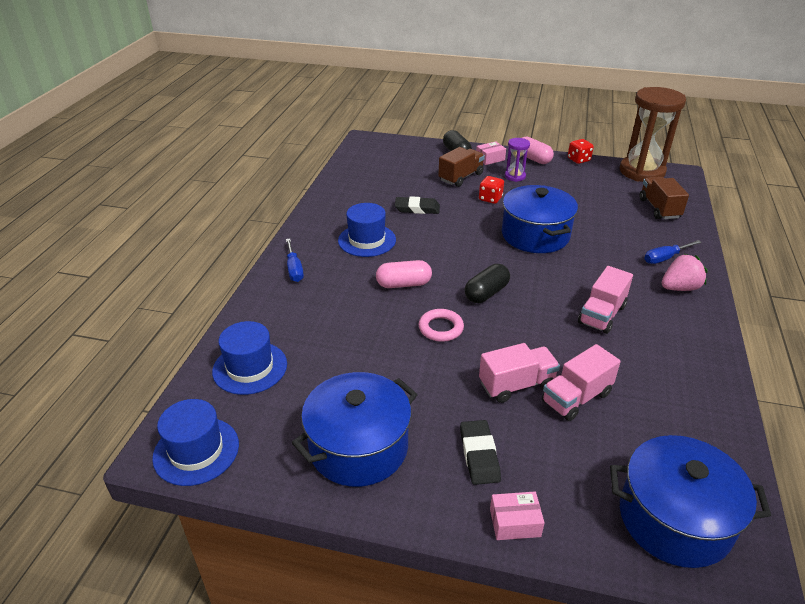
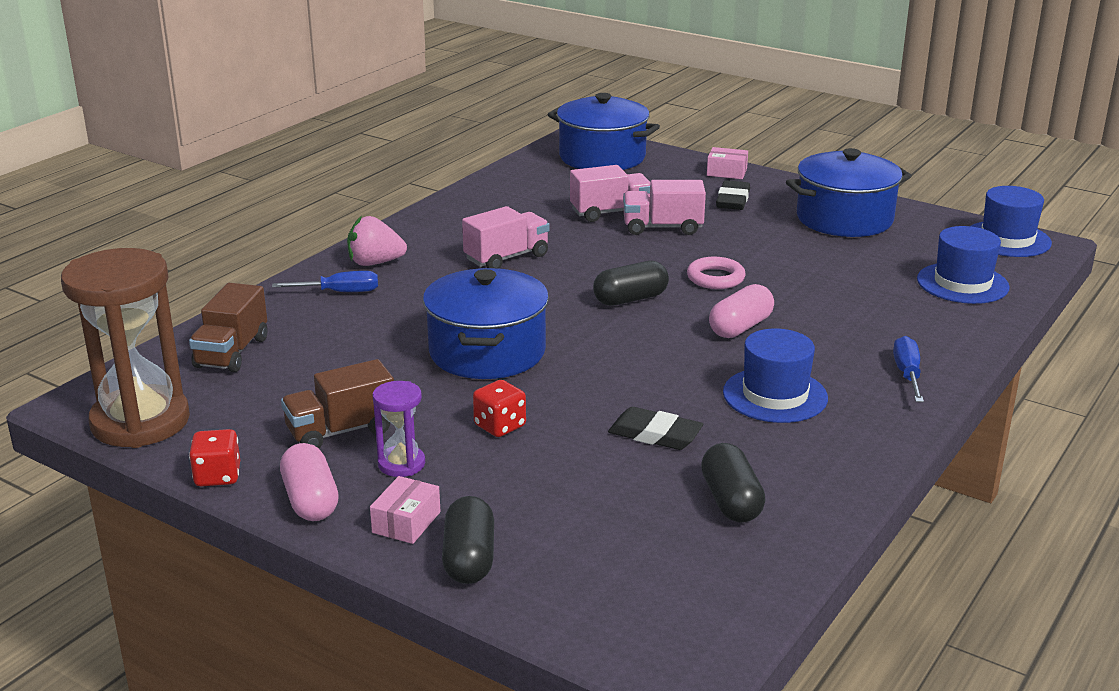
camera: 160 degrees left, 10 degrees down
(370, 187) = (731, 501): none -> black capsule
(403, 284) = (740, 327): pink capsule -> pink capsule turned 60 degrees counterclockwise
(461, 177) = (516, 486): brown truck -> brown truck (341, 431)
(490, 159) = (406, 522): pink box -> pink box turned 60 degrees counterclockwise

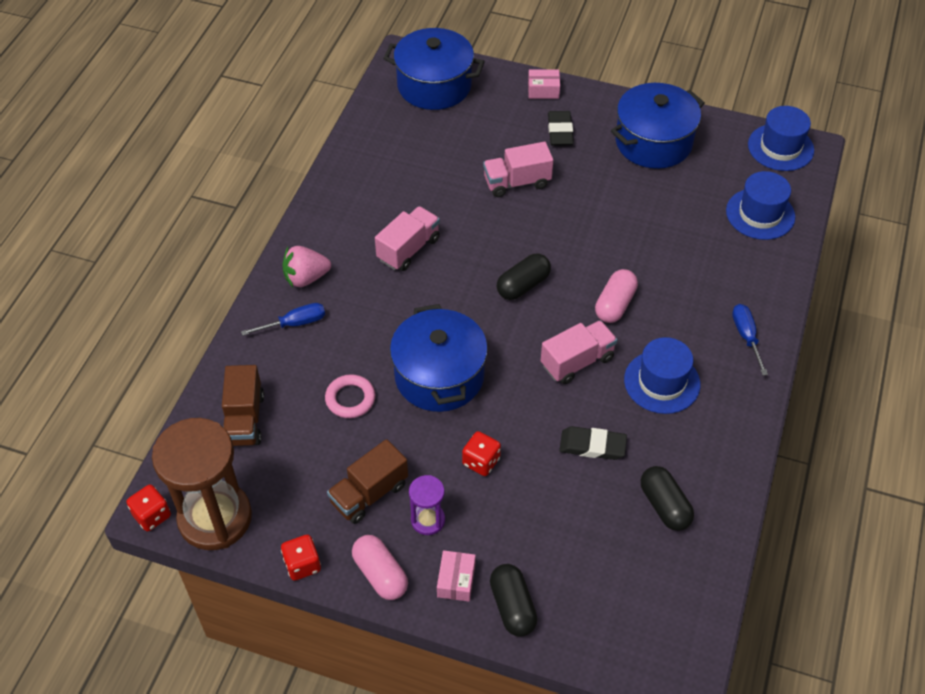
camera: 15 degrees left, 25 degrees up
(69, 409) = (152, 515): none -> red dice
(610, 212) = (468, 168): pink truck -> pink truck (577, 361)
(715, 278) = (578, 244): pink ring -> pink ring (350, 399)

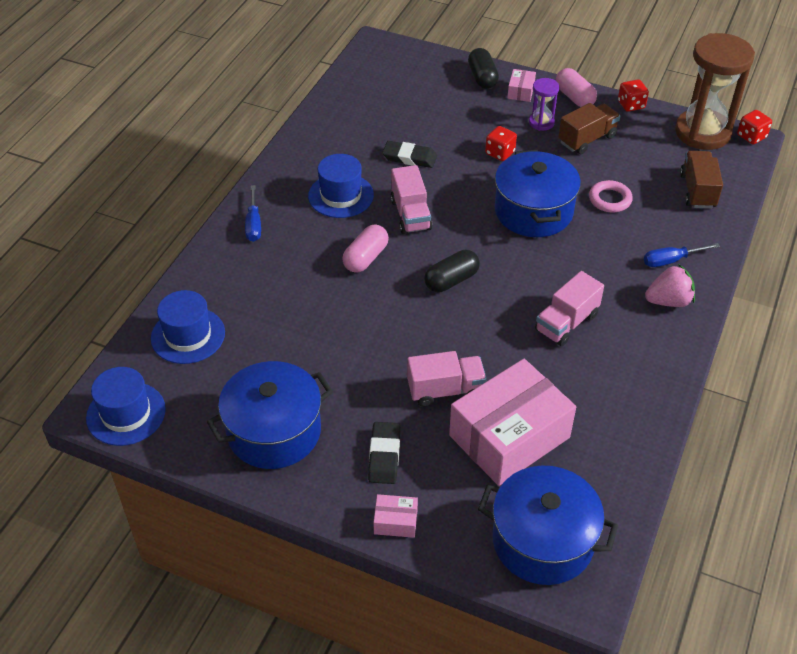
camera: 175 degrees left, 5 degrees down
(460, 150) = (509, 436): none -> pink box
(577, 361) = (411, 215): pink truck -> pink truck turned 75 degrees counterclockwise
(664, 506) = (363, 120): black capsule -> none

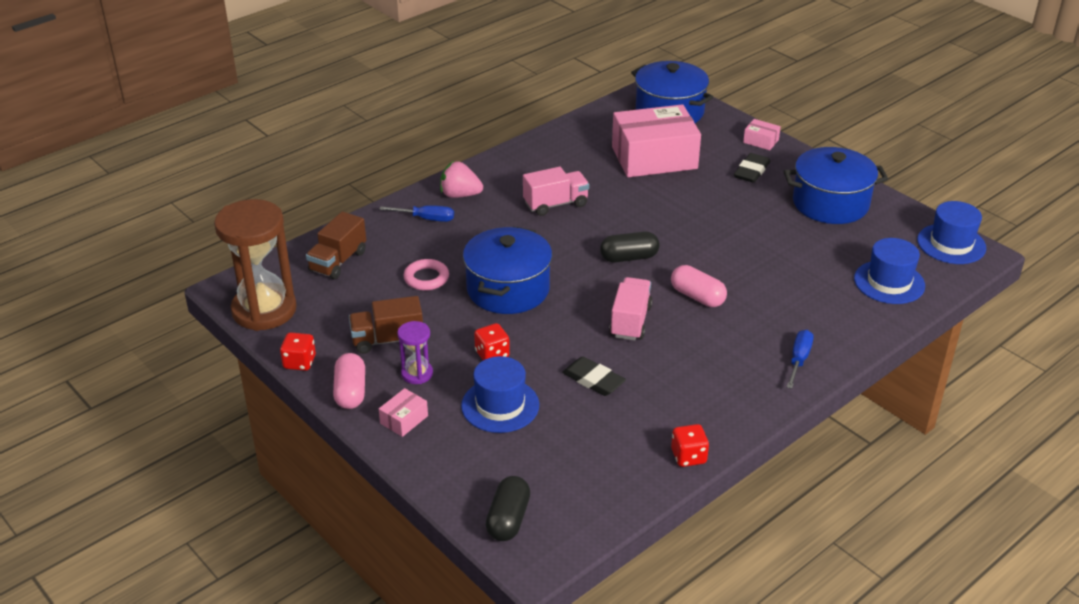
camera: 155 degrees left, 10 degrees down
(341, 195) = (692, 361): blue hat -> blue hat (500, 405)
(366, 258) = (697, 297): pink capsule -> pink capsule turned 75 degrees clockwise
(445, 390) = (684, 192): pink truck -> none
(482, 78) = (433, 454): black capsule -> black capsule (508, 519)
(751, 136) = (223, 292): red dice -> red dice (688, 456)

